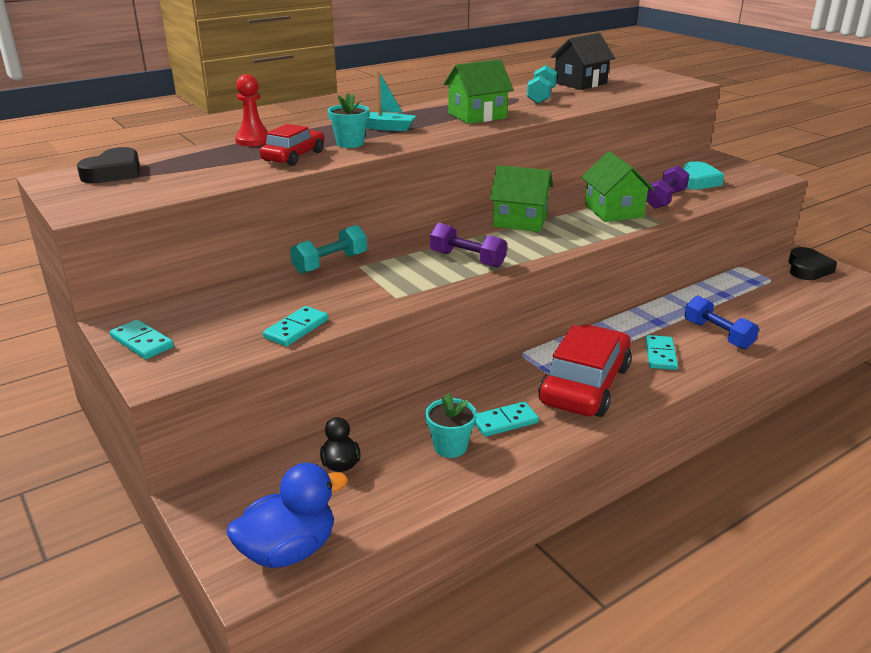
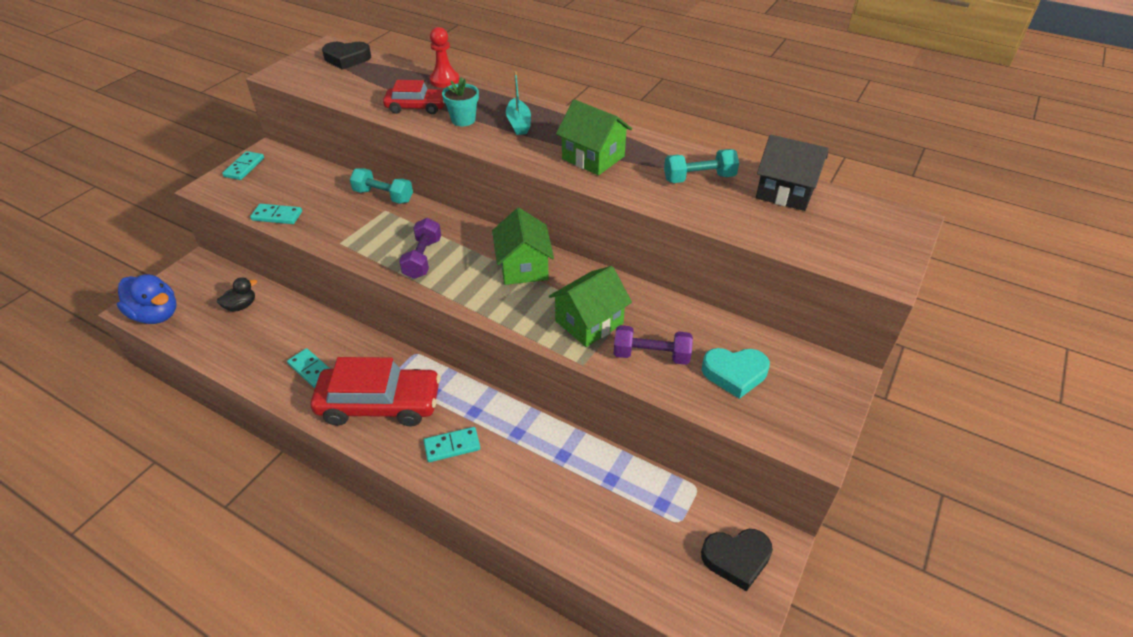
camera: 65 degrees right, 15 degrees up
(450, 447) = (272, 350): turquoise flower pot -> none
(718, 335) = (513, 486): blue dumbbell -> none

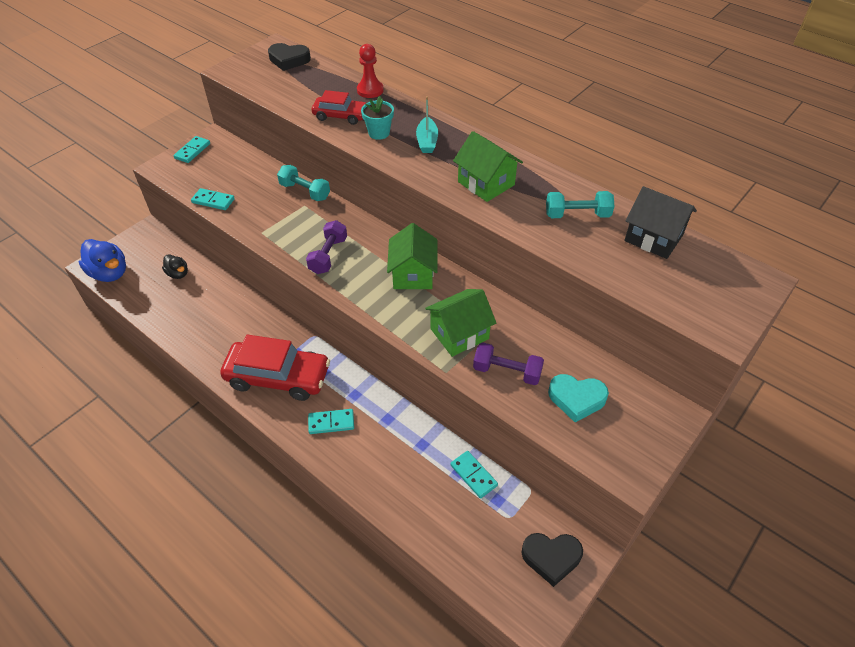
camera: 10 degrees right, 5 degrees up
(241, 306) = (178, 274): black duck -> black duck turned 75 degrees clockwise
(311, 369) = (227, 339): turquoise domino -> turquoise domino (473, 475)

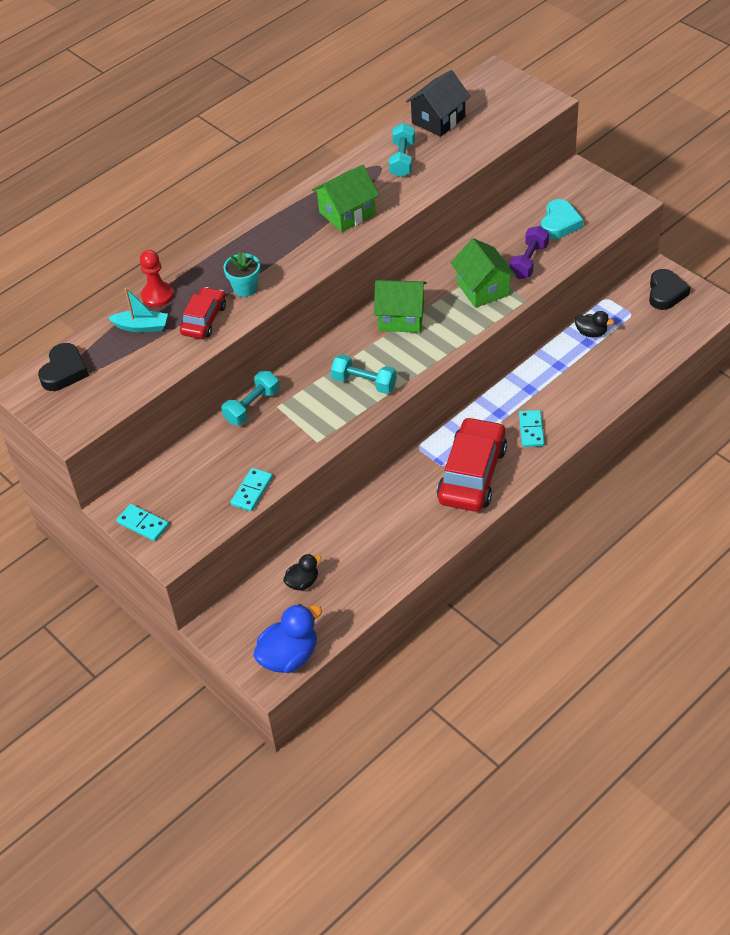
camera: 80 degrees left, 0 degrees up
(328, 255) = (364, 383): purple dumbbell -> turquoise dumbbell
(427, 141) = (269, 251): turquoise boat -> turquoise boat (141, 326)
(473, 475) = (591, 333): turquoise domino -> black duck

